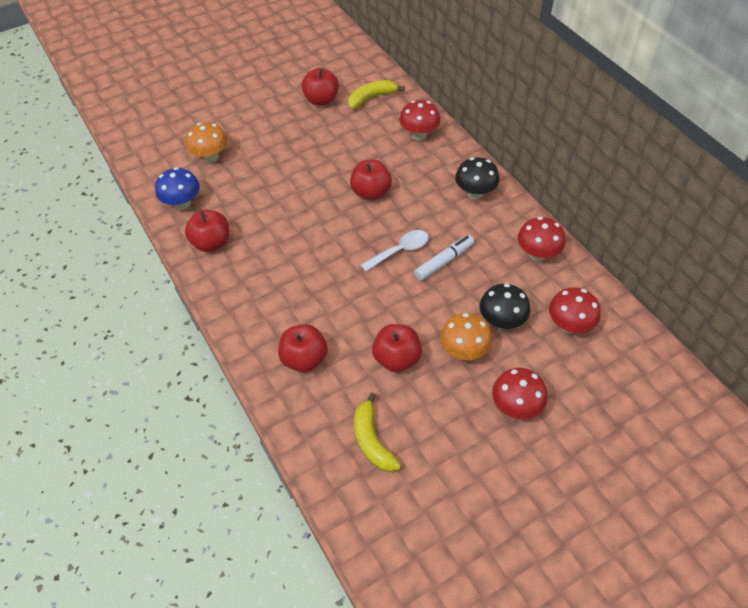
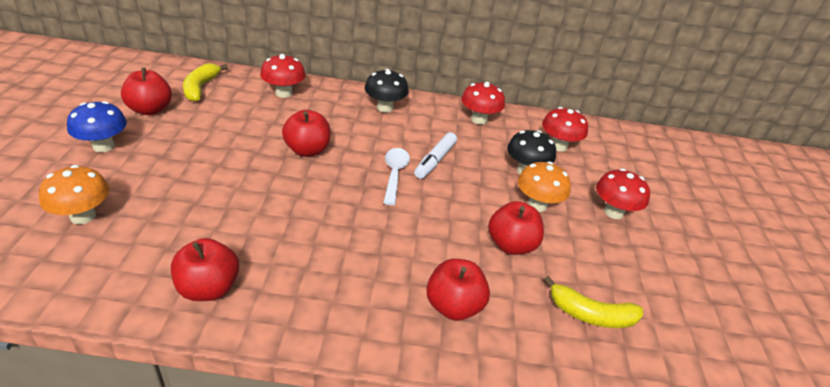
camera: 60 degrees left, 15 degrees down
(182, 203) = (110, 279): blue mushroom -> blue mushroom (103, 146)
(444, 261) = (435, 160): white marker -> white marker turned 150 degrees counterclockwise

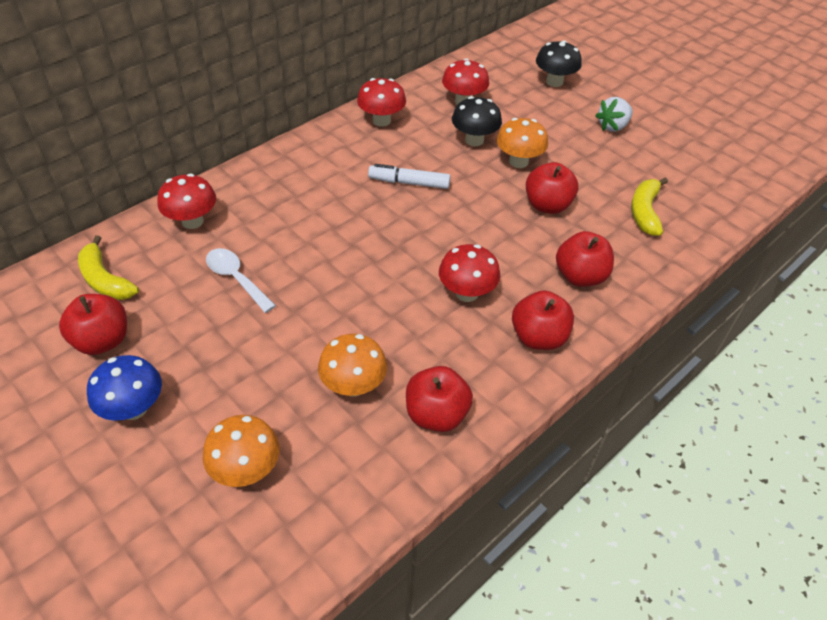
camera: 45 degrees left, 10 degrees up
(201, 229) = (353, 385): none -> orange mushroom
(307, 150) = (309, 255): red apple -> red apple (538, 337)
(385, 108) = (299, 166): black mushroom -> black mushroom (554, 82)
(394, 174) = (402, 218): white spoon -> white spoon (236, 278)
(435, 160) = (409, 182): white marker -> white marker turned 120 degrees clockwise
(591, 315) = (644, 212): yellow banana -> yellow banana turned 135 degrees clockwise
(613, 212) = (563, 129): red mushroom -> red mushroom (466, 293)
(665, 241) = (613, 126): none -> white strawberry

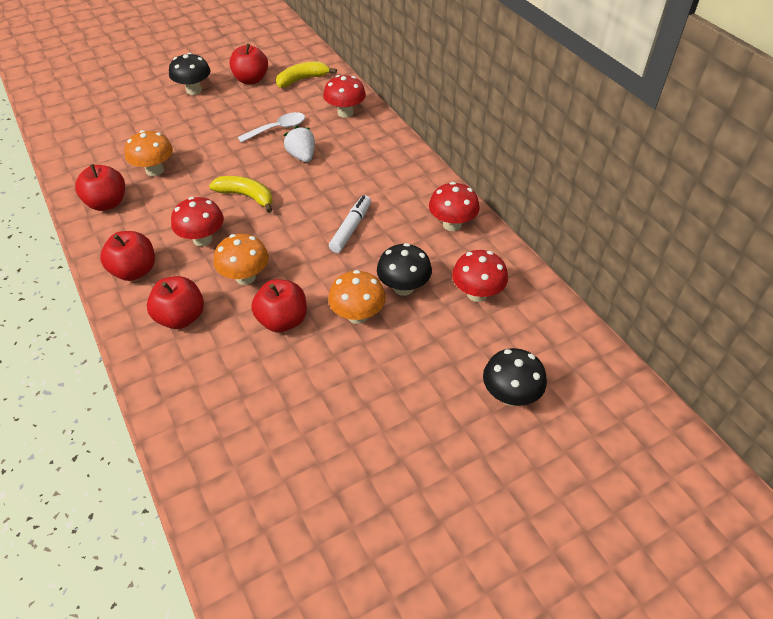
camera: 105 degrees right, 0 degrees up
(134, 408) = (194, 90): blue mushroom -> black mushroom
(246, 469) = (126, 126): orange mushroom -> orange mushroom (245, 277)
(613, 126) = (400, 429): white strawberry -> white strawberry (302, 156)
(644, 212) = (239, 403): yellow banana -> yellow banana (246, 196)

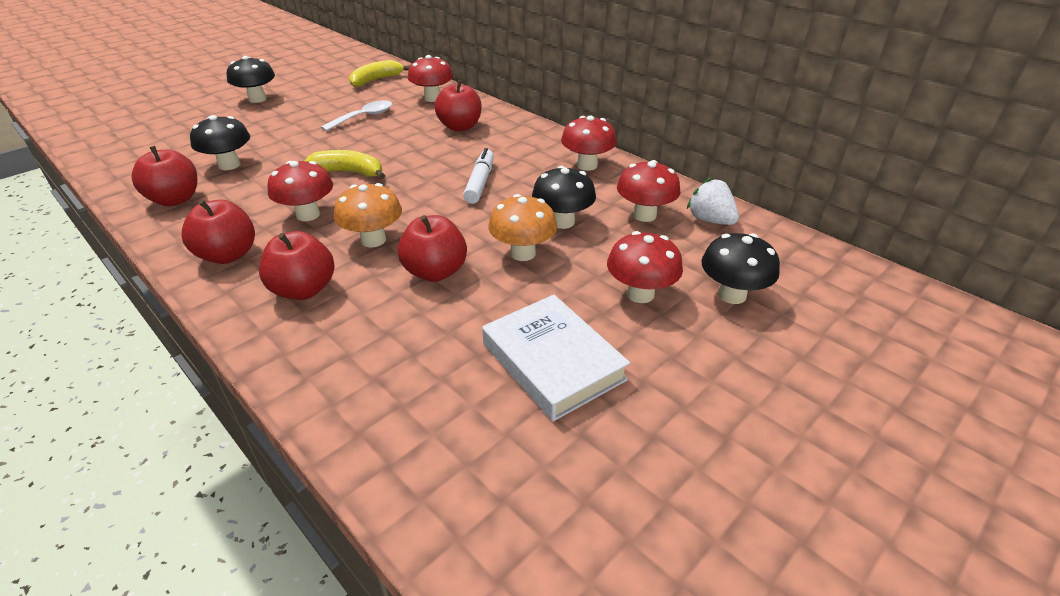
camera: 15 degrees left, 10 degrees down
(155, 170) = (229, 165): orange mushroom -> black mushroom
(251, 80) = (320, 85): red apple -> red apple (460, 127)
(302, 156) = (400, 134): white strawberry -> white strawberry (710, 220)
(340, 426) = (552, 361): none -> white book
(435, 378) = (640, 294): none -> red mushroom

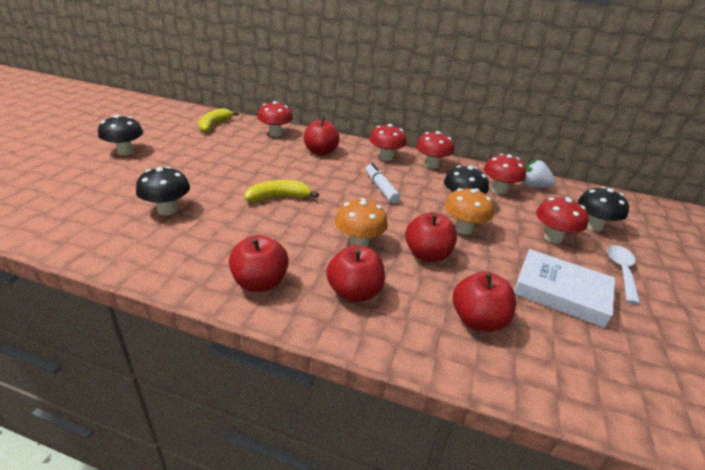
camera: 30 degrees left, 5 degrees down
(175, 199) = (151, 249): red apple -> red apple (477, 320)
(308, 214) = (286, 236): red mushroom -> red mushroom (385, 158)
(364, 117) = (239, 154): white spoon -> white spoon (621, 271)

